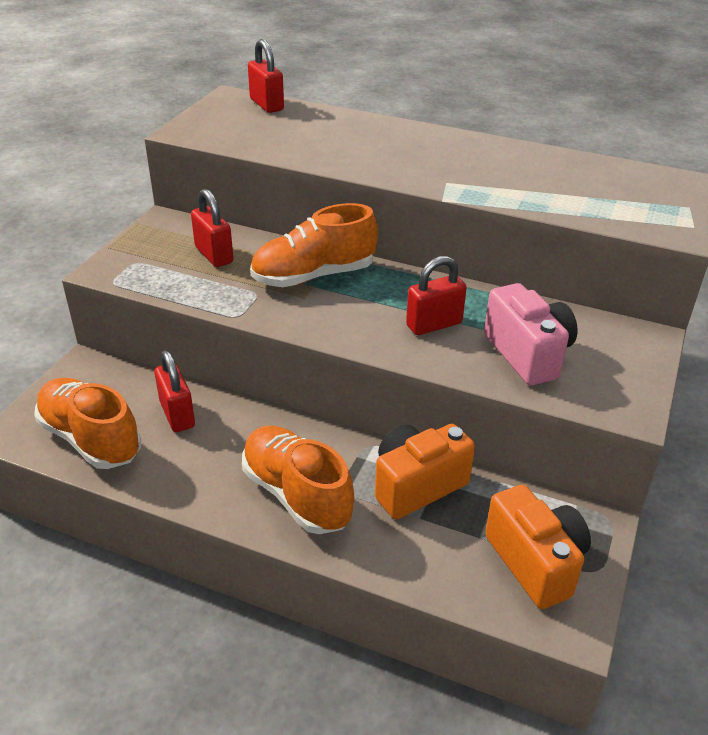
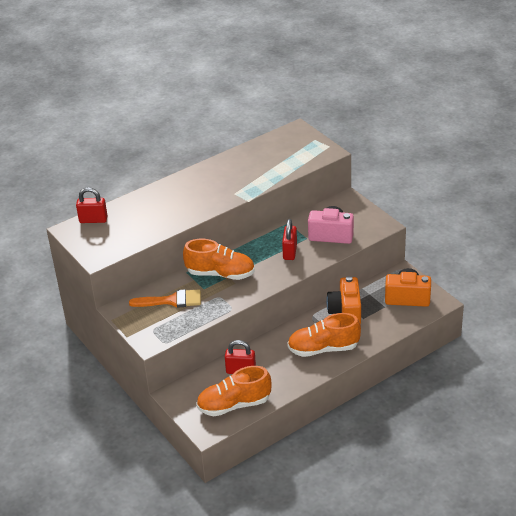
camera: 55 degrees left, 0 degrees up
(214, 255) = (171, 301): red padlock -> orange brush
(313, 276) = (220, 274): orange shoe -> orange shoe turned 90 degrees counterclockwise

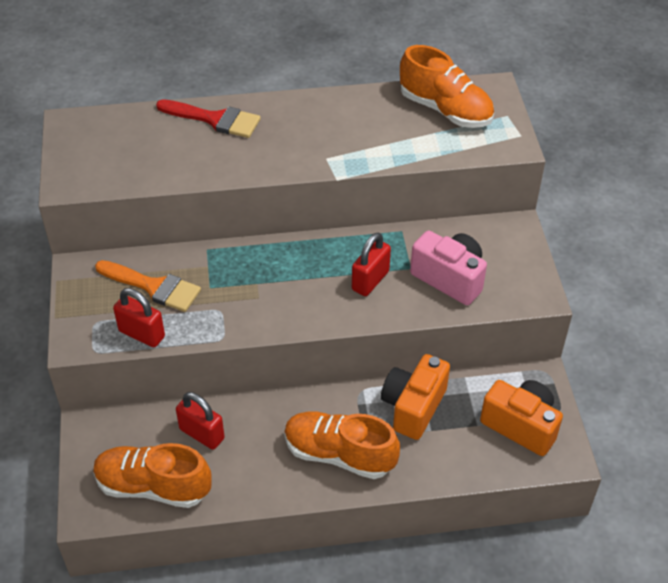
camera: 25 degrees right, 10 degrees up
(93, 220) = (110, 121): red padlock -> red padlock (142, 334)
(154, 197) = (214, 119): none -> red brush
(220, 274) = (249, 273): orange shoe -> orange shoe (445, 110)

